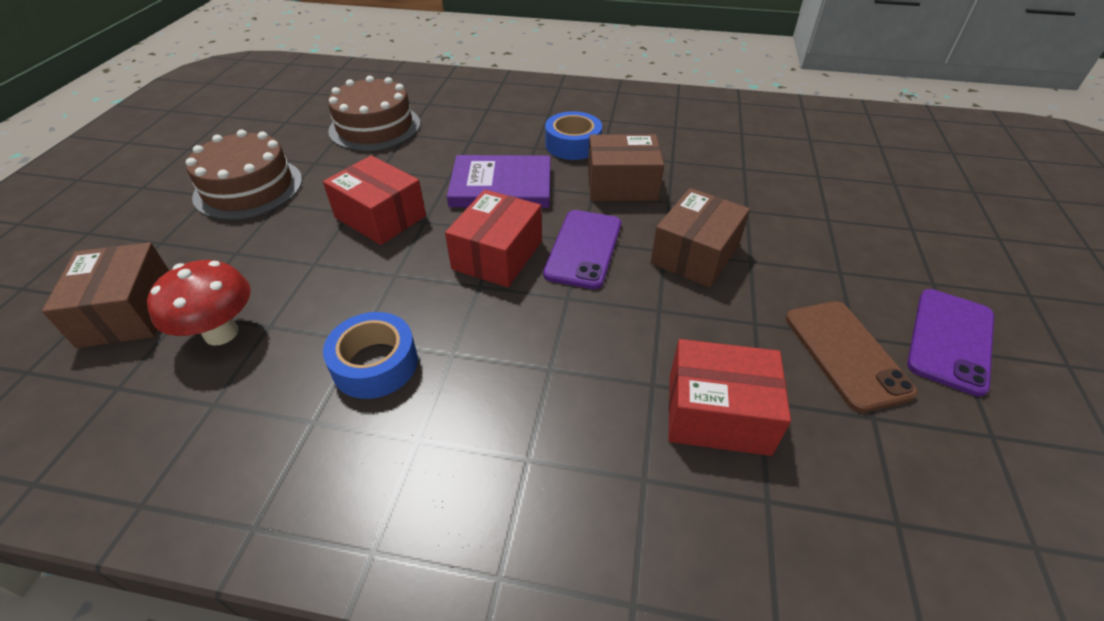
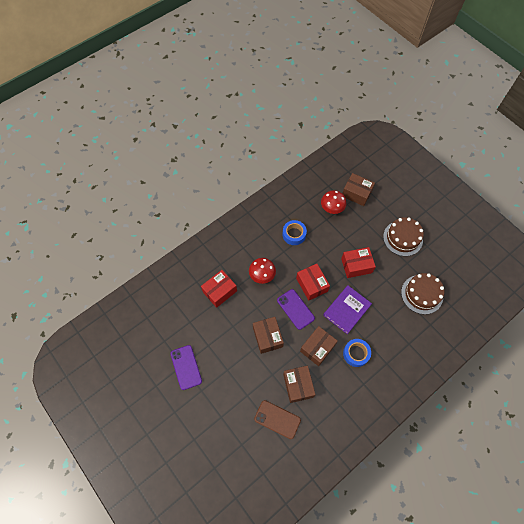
camera: 130 degrees right, 20 degrees up
(570, 352) = (262, 276): none -> red mushroom
(715, 174) = (298, 385): none -> brown box
(846, 354) = (206, 336): brown phone -> brown phone (277, 419)

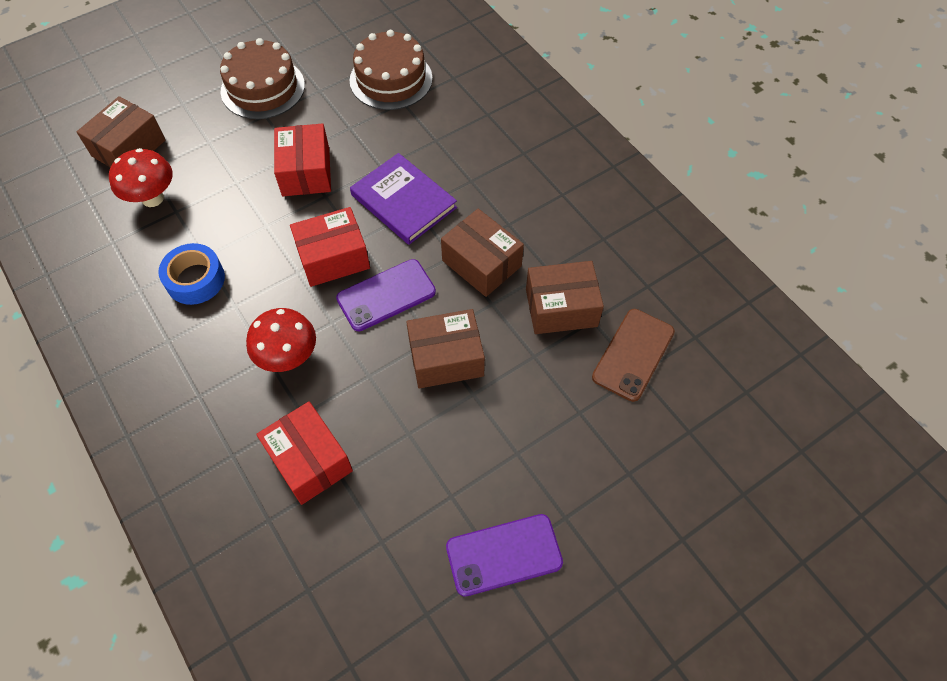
camera: 85 degrees left, 5 degrees down
(356, 354) = (500, 198): blue tape -> none

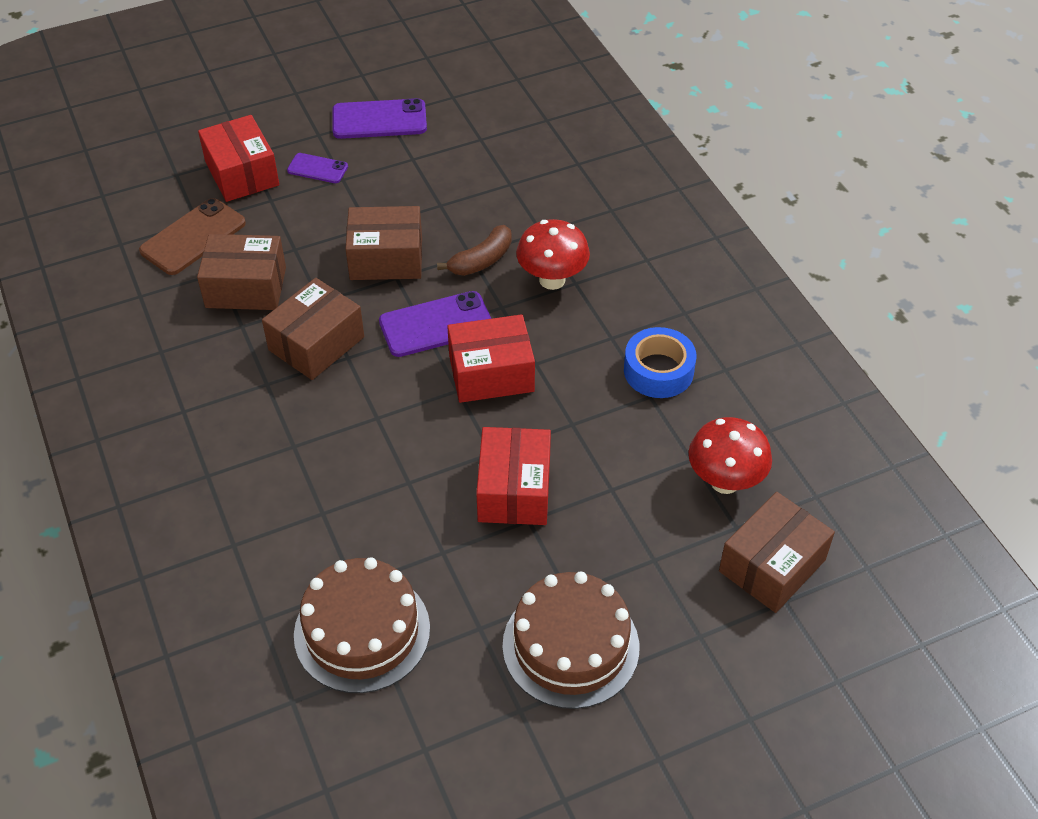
camera: 170 degrees left, 10 degrees down
(309, 460) = (538, 197): red box -> red box (242, 173)
(356, 370) = (481, 260): none -> brown banana
(403, 201) = (390, 430): purple book -> none
(481, 263) = (316, 343): brown box -> brown box turned 75 degrees clockwise
(548, 464) = (317, 169): none -> purple phone

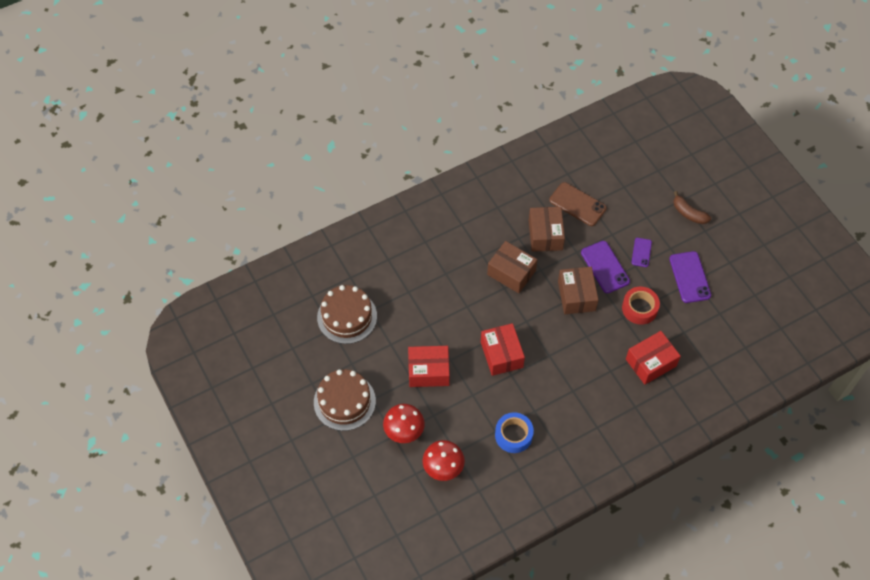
camera: 85 degrees right, 10 degrees up
(242, 173) = (630, 217): red box -> red box (651, 362)
(427, 183) = (639, 308): none -> red tape
(436, 325) = (531, 325): purple phone -> purple phone (605, 267)
(481, 260) = (582, 342): brown banana -> brown banana (688, 213)
(552, 280) = (573, 379): red mushroom -> red mushroom (404, 432)
(772, 565) = (394, 490): brown box -> none

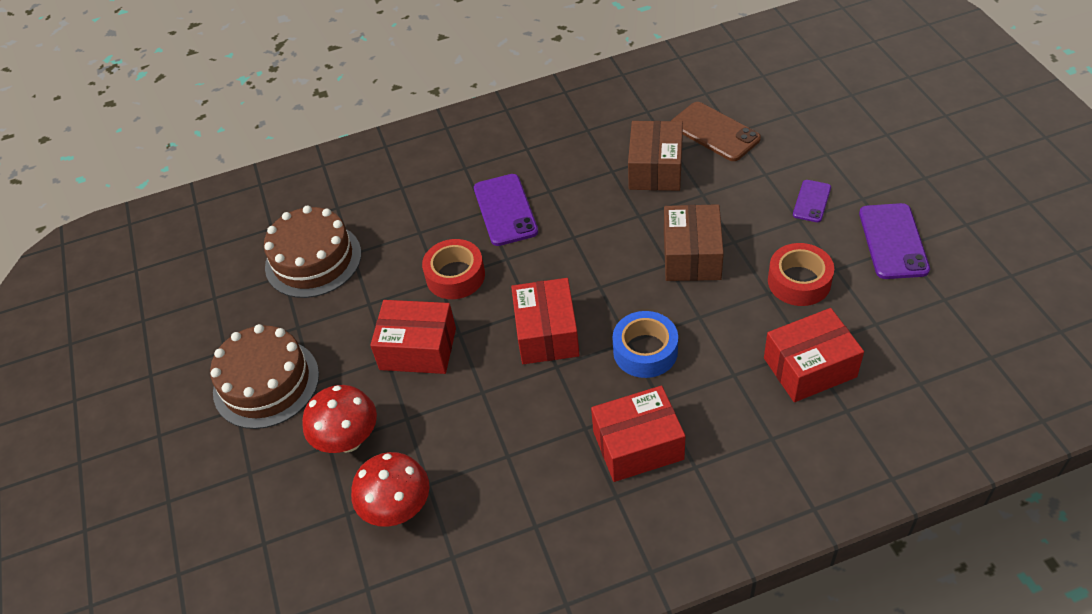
camera: 15 degrees right, 10 degrees down
(438, 321) = (455, 276): none -> red tape
(511, 272) = (590, 216): brown box -> none
(513, 435) = (538, 465): blue tape -> blue tape (645, 351)
(565, 418) = (638, 445): none -> red box
(605, 267) = (747, 218): purple phone -> purple phone (505, 210)
(688, 213) = (898, 152): brown banana -> none

